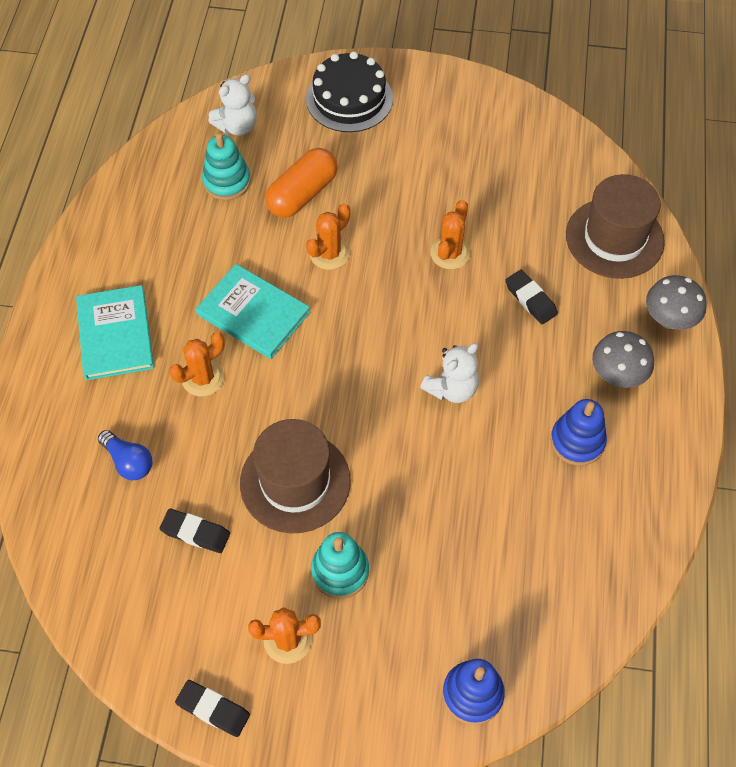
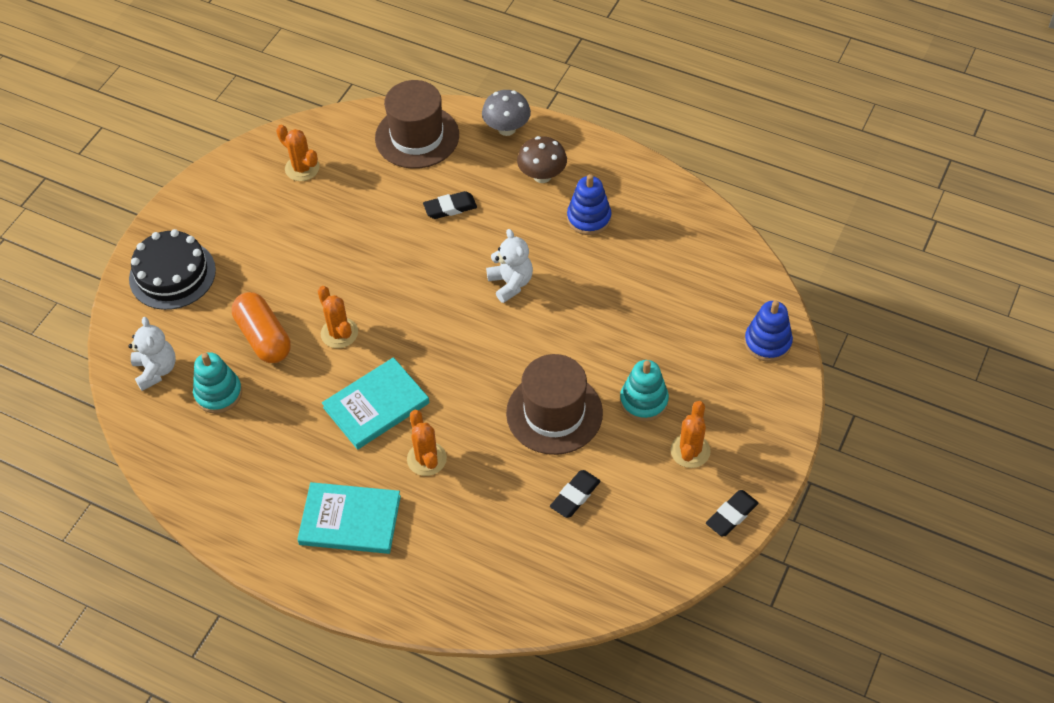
camera: 70 degrees left, 5 degrees down
(129, 462) = (488, 534): blue light bulb -> none
(450, 253) = (380, 248): orange cactus -> orange cactus (302, 168)
(617, 375) = (542, 176): grey mushroom -> brown mushroom

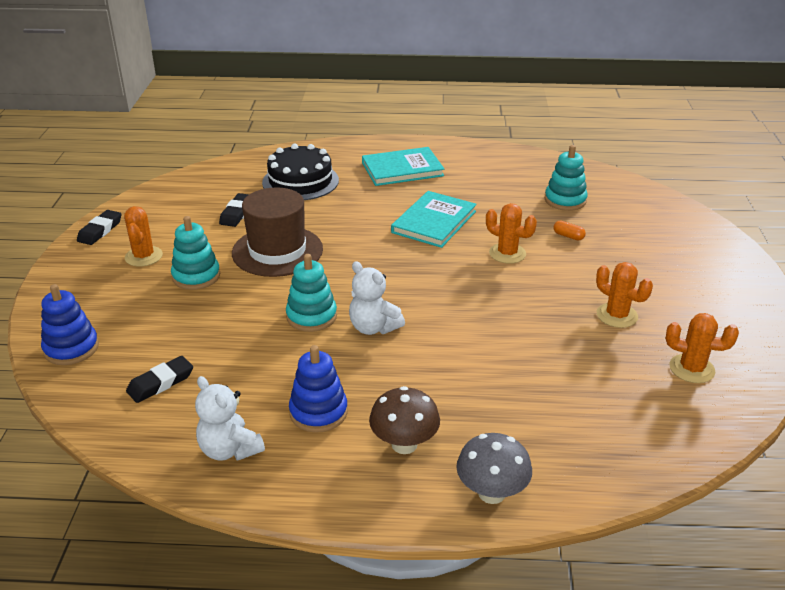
camera: 155 degrees right, 20 degrees down
(156, 370) = (628, 200): white teddy bear -> white teddy bear (229, 450)
(172, 274) = (697, 254): black cake -> black cake (300, 181)
(264, 337) = (568, 236): orange capsule -> orange capsule, size x0.41
(417, 137) = (599, 444): brown hat -> none
(426, 459) = (369, 205): orange cactus -> orange cactus (617, 315)
(450, 208) = (490, 377): black eraser -> black eraser (161, 383)
(556, 313) = (311, 316): none -> turquoise stacking toy

